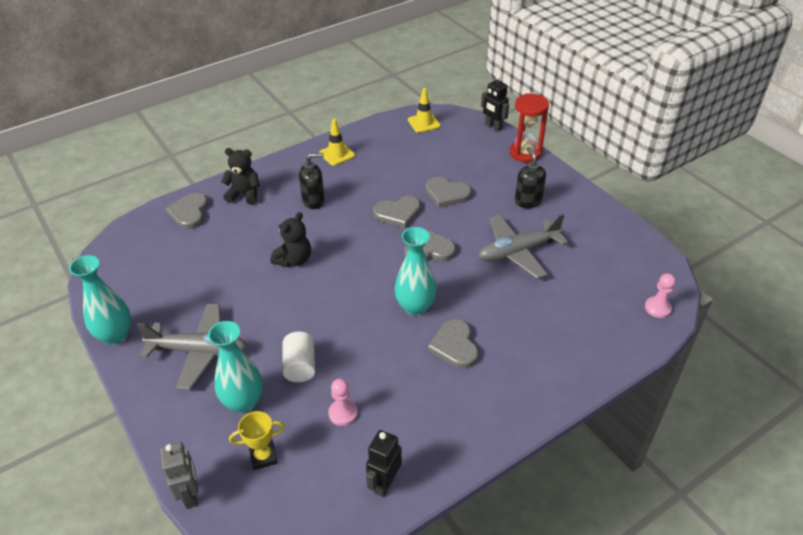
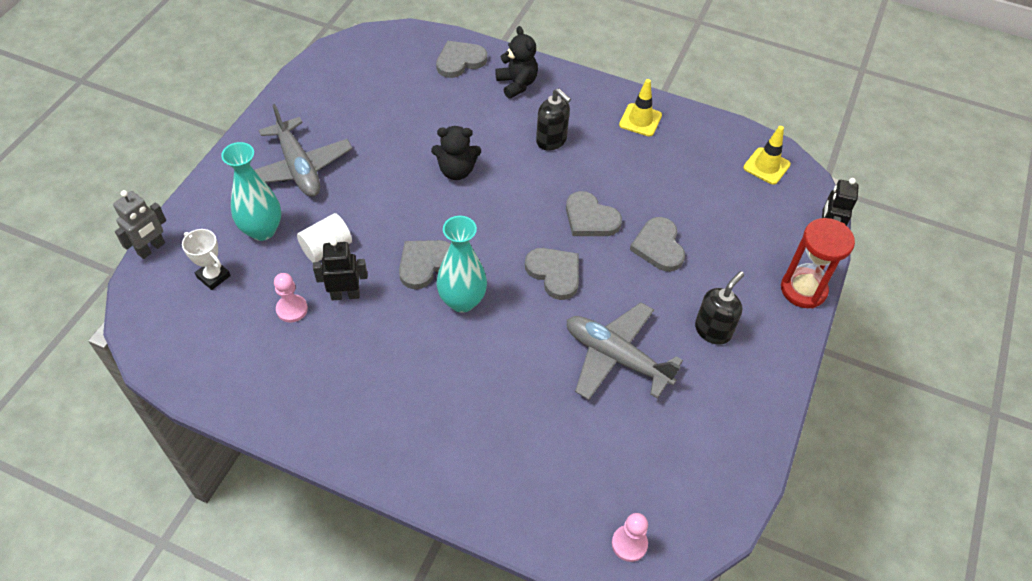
camera: 55 degrees right, 10 degrees up
(115, 335) = (281, 104): turquoise vase -> none
(263, 456) = (213, 276): yellow trophy -> white trophy
(384, 483) = (232, 381): black robot -> black robot (345, 295)
(454, 346) = (431, 360): grey heart -> grey heart (425, 264)

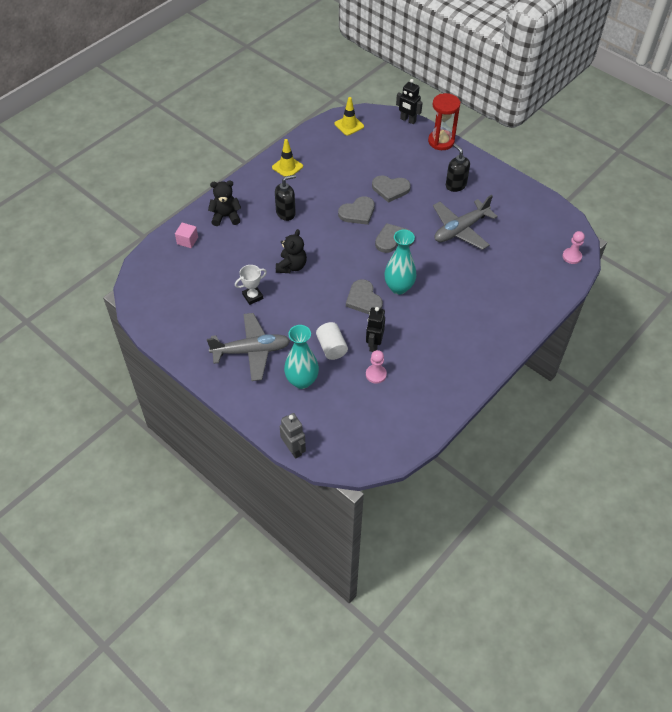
camera: 70 degrees left, 0 degrees up
(213, 276) = (332, 414): white trophy -> white trophy (252, 296)
(460, 61) = (187, 241): grey heart -> pink cube

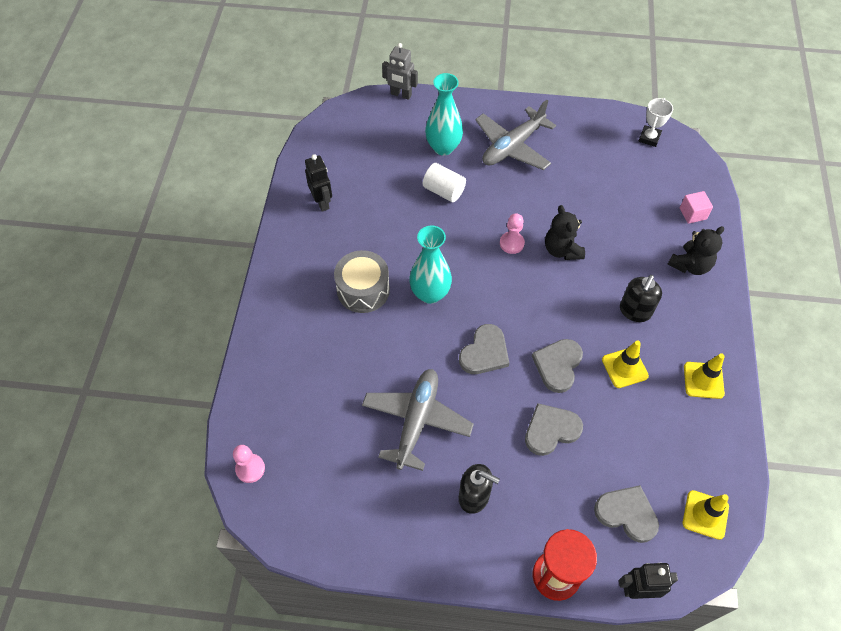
camera: 145 degrees right, 5 degrees up
(252, 296) = (565, 195): white trophy -> white trophy (649, 138)
(322, 193) = (624, 368): none -> yellow traffic cone
(363, 299) = (455, 257): grey heart -> grey heart (627, 514)
(374, 344) = (406, 217): black robot -> black robot (322, 202)
(376, 374) = (381, 190): pink pawn -> pink pawn (511, 243)
(440, 313) = (363, 290): none -> grey drum

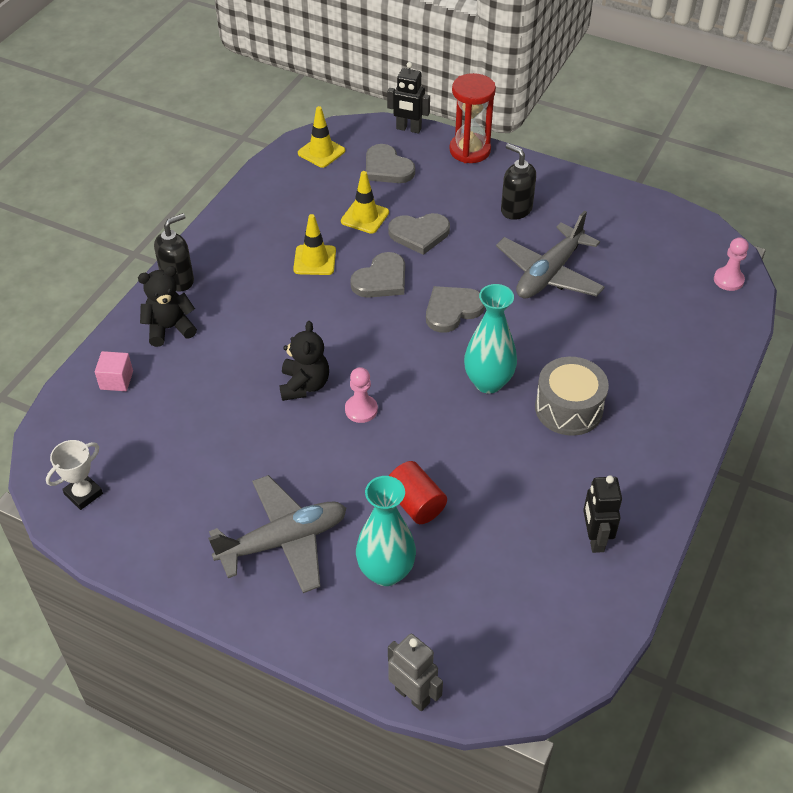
camera: 160 degrees left, 10 degrees down
(444, 191) = (415, 503): white cylinder -> red cylinder
(635, 311) = (267, 303): black soap dispenser -> black soap dispenser (178, 280)
(703, 380) = (245, 231): yellow traffic cone -> yellow traffic cone (365, 217)

